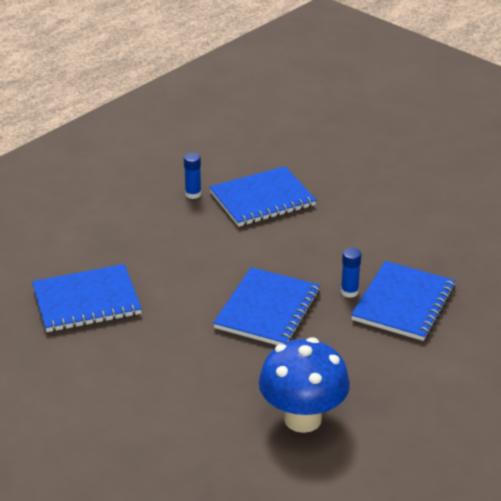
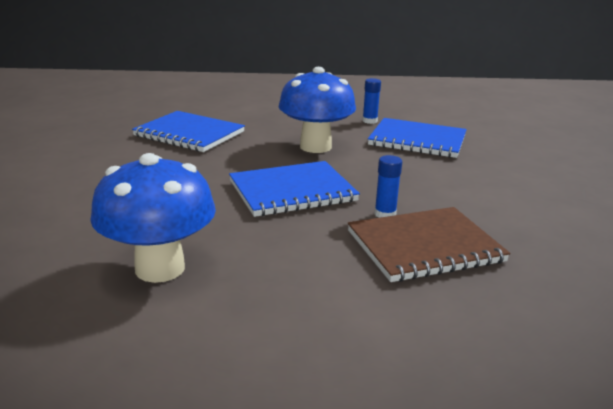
camera: 45 degrees right, 10 degrees down
(206, 253) = (315, 147): none -> blue mushroom
(403, 303) = (424, 246): blue notebook -> brown notebook

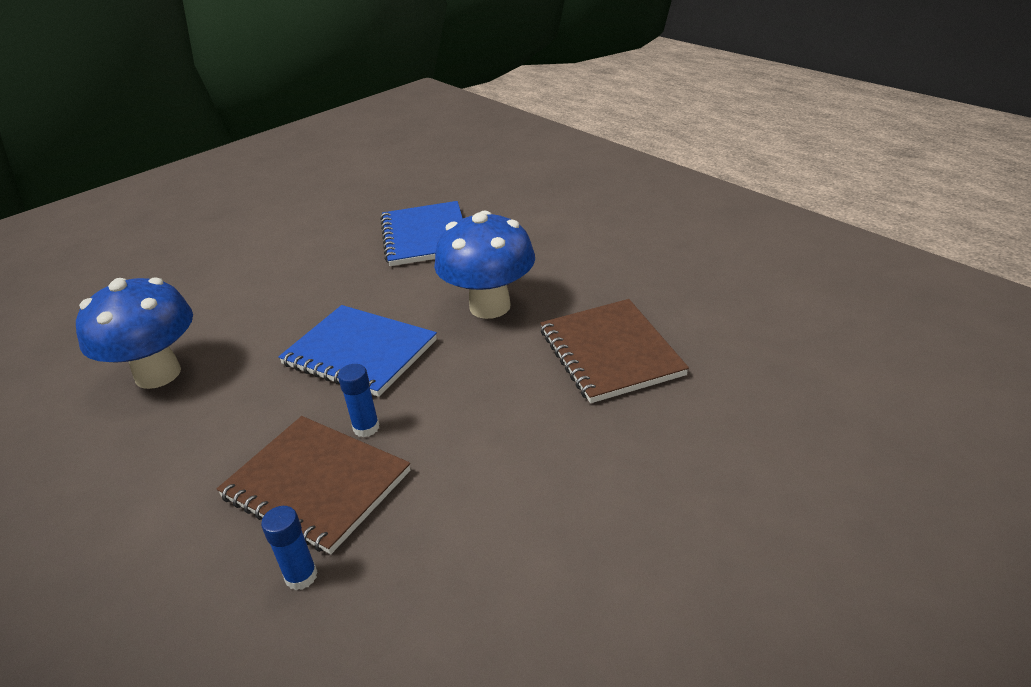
camera: 55 degrees right, 10 degrees up
(369, 121) = (624, 295): blue glue stick -> blue glue stick (301, 576)
(417, 140) = (610, 352): blue notebook -> brown notebook

